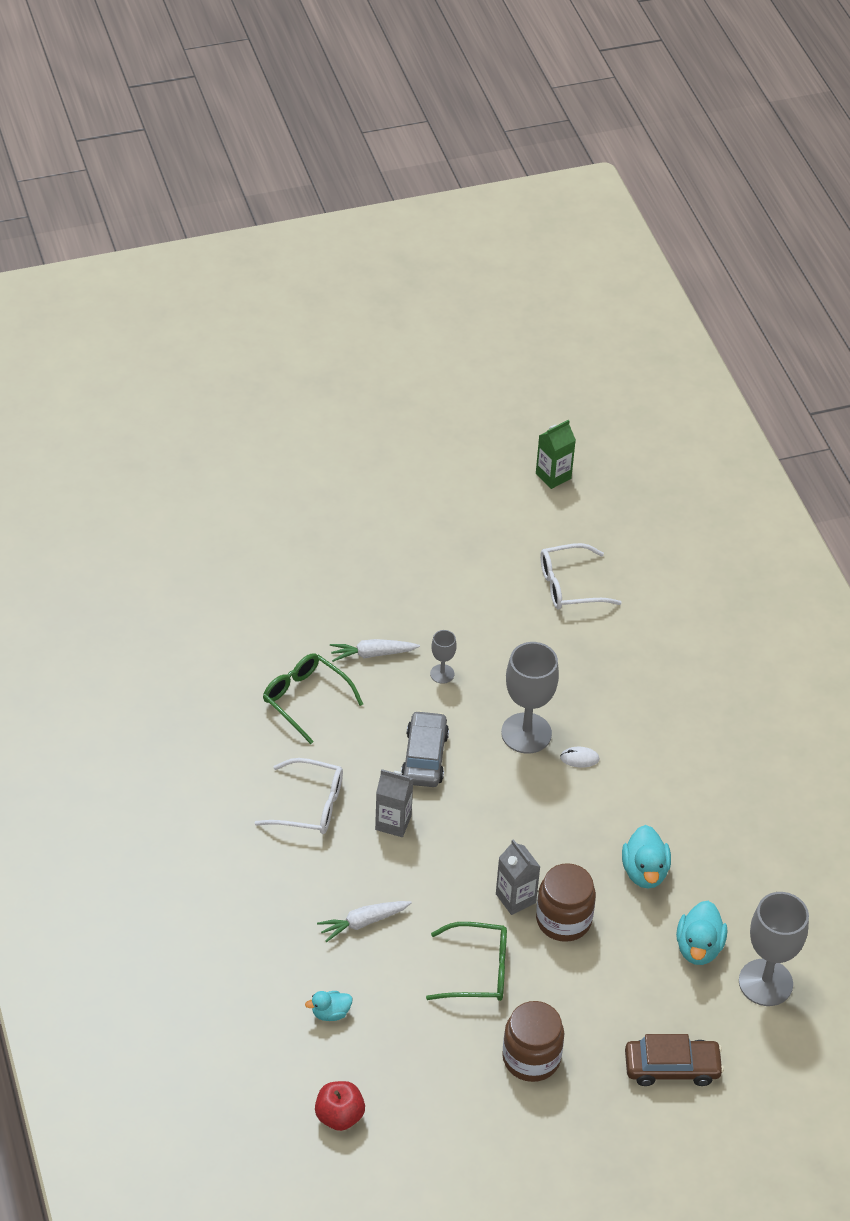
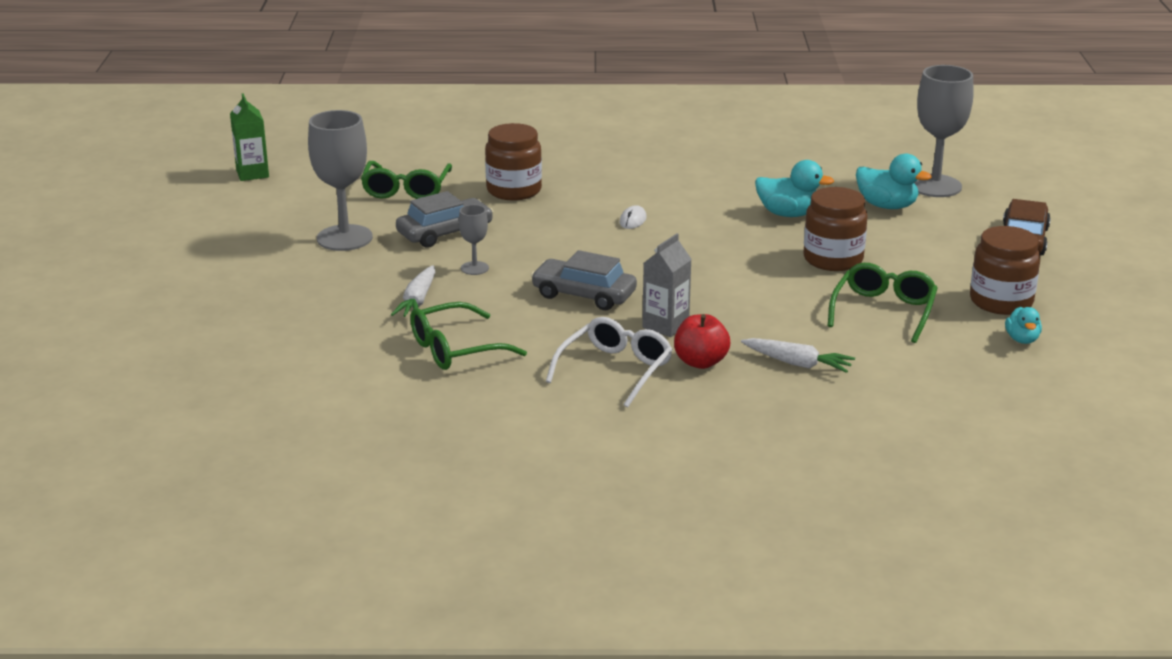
camera: 70 degrees left, 20 degrees down
(330, 1013) = (918, 402): turquoise duck -> turquoise duck (1022, 339)
(339, 1116) = (1062, 417): red apple -> red apple (700, 362)
(363, 922) = (798, 364): white carrot -> white carrot turned 60 degrees counterclockwise
(497, 636) = (445, 233): none -> grey car
(515, 898) = (796, 278): grey carton -> none
(526, 733) = (584, 239): grey goblet -> grey goblet (344, 238)
(569, 586) = (406, 189): white glasses -> green glasses
(602, 660) = (514, 190): none -> brown jar

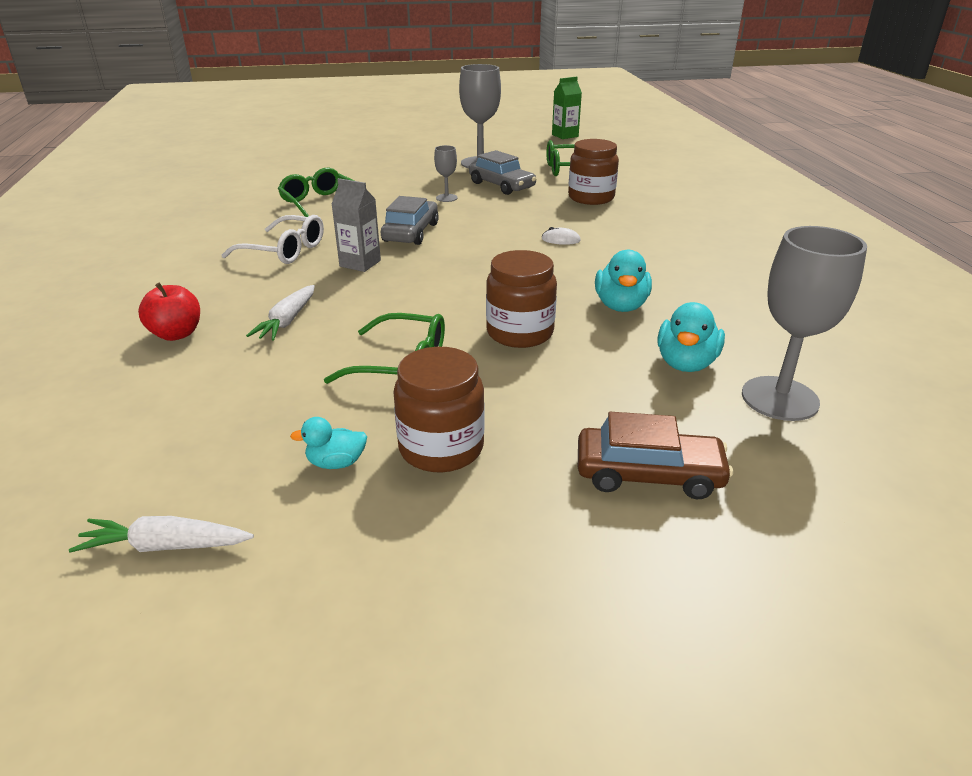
camera: 80 degrees right, 5 degrees up
(417, 301) = (391, 188): white carrot -> white carrot (165, 546)
(700, 362) = (294, 280): red apple -> red apple (176, 334)

